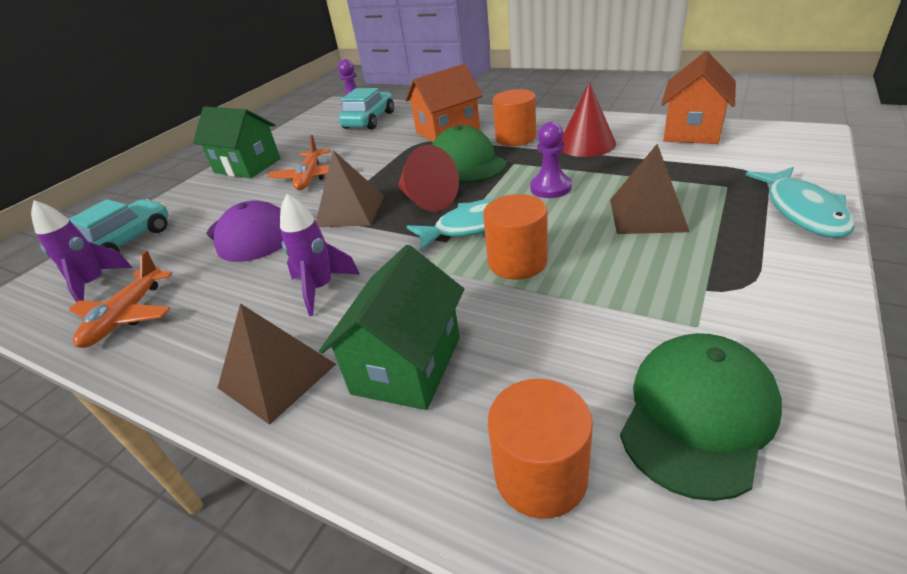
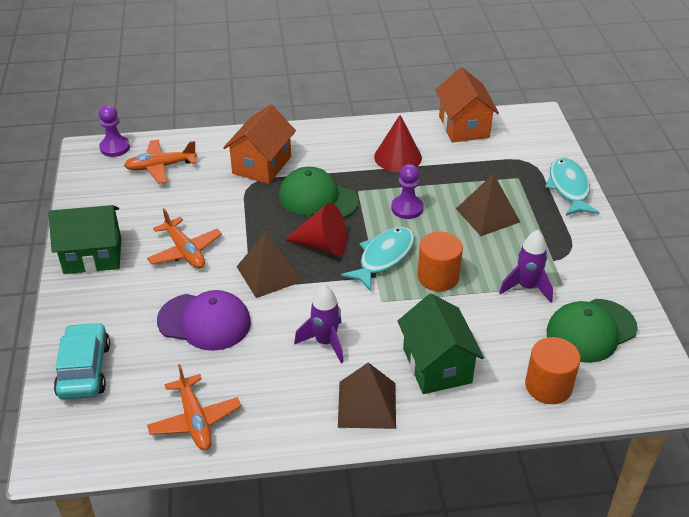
camera: 40 degrees left, 5 degrees up
(94, 284) = (119, 412): purple rocket -> purple rocket (526, 287)
(369, 120) = (160, 166): turquoise car -> orange plane
(515, 138) = (334, 161): orange cylinder -> none
(697, 414) = (591, 330): green cap -> green cap turned 120 degrees counterclockwise
(802, 211) = (569, 188): turquoise fish -> turquoise fish turned 150 degrees counterclockwise

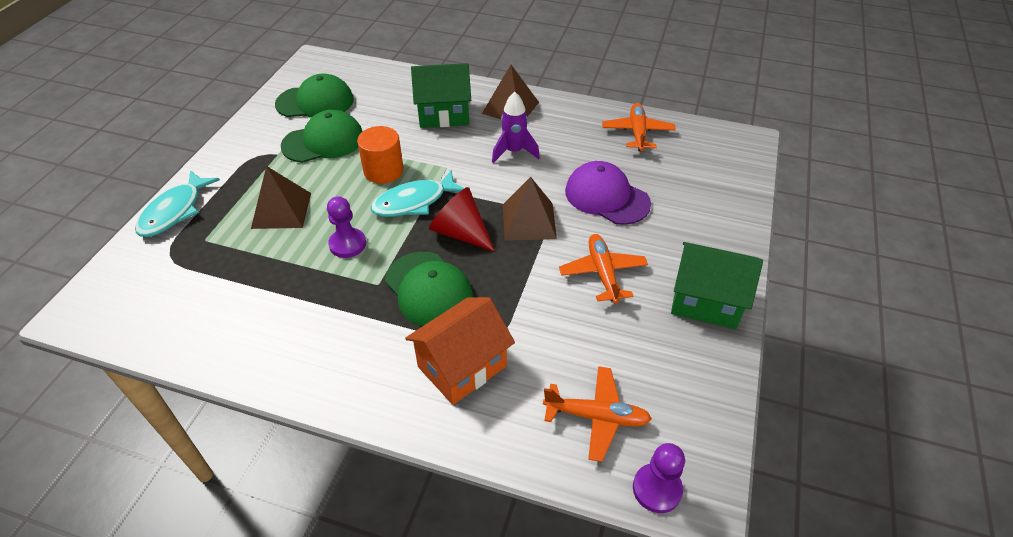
camera: 155 degrees left, 5 degrees up
(84, 370) = (720, 190): turquoise car -> none
(398, 157) = (294, 315): red cone -> none
(437, 365) = (443, 114): green house -> green house turned 75 degrees clockwise
(464, 126) = (172, 334): orange house -> none
(526, 287) = (323, 141): purple rocket -> green cap
(548, 386) = (382, 83): orange cylinder -> none

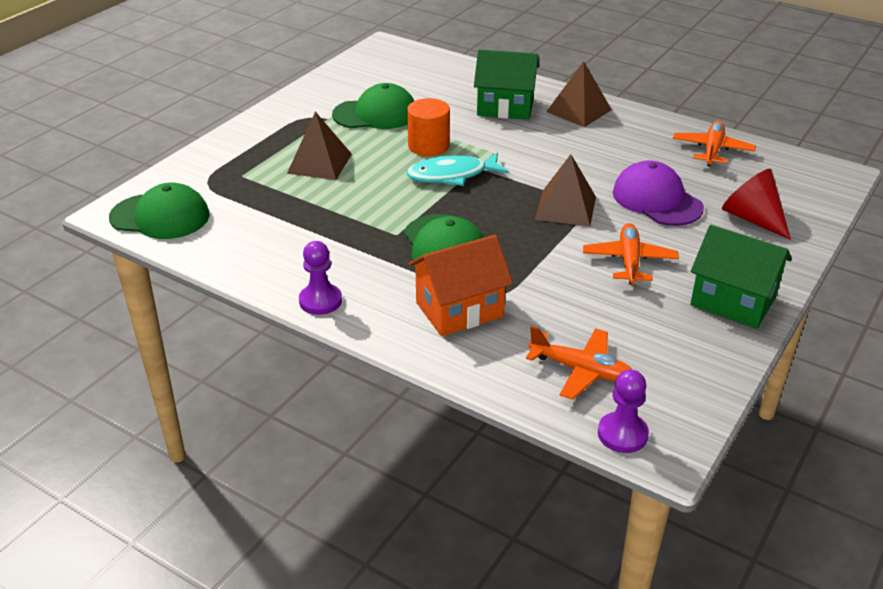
camera: 15 degrees right, 10 degrees down
(174, 211) = (219, 150): turquoise fish -> none
(315, 102) = (376, 81): green cap -> green cap (160, 216)
(347, 244) = (376, 199): purple pawn -> purple pawn (320, 301)
(460, 232) = (491, 206): red cone -> red cone (752, 218)
(514, 152) = (569, 148): purple rocket -> none

